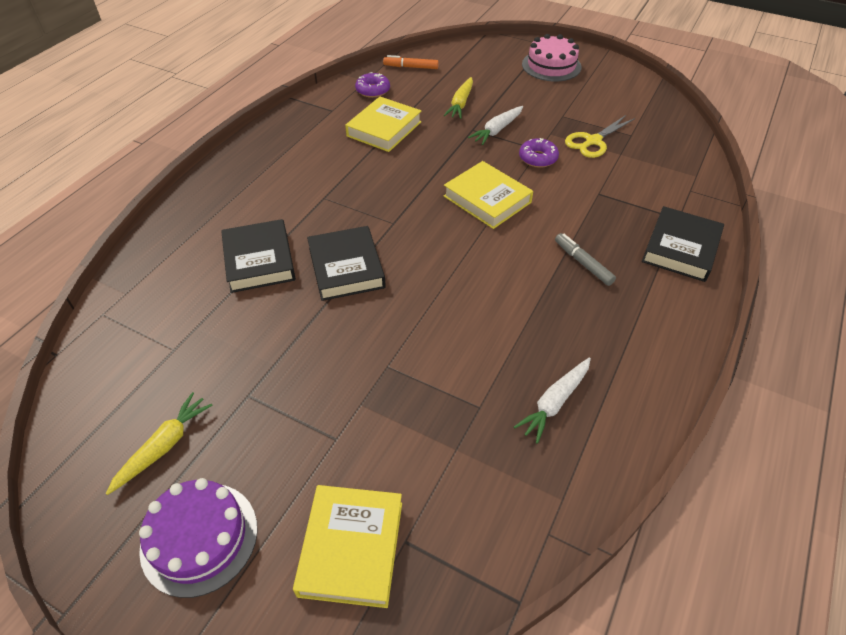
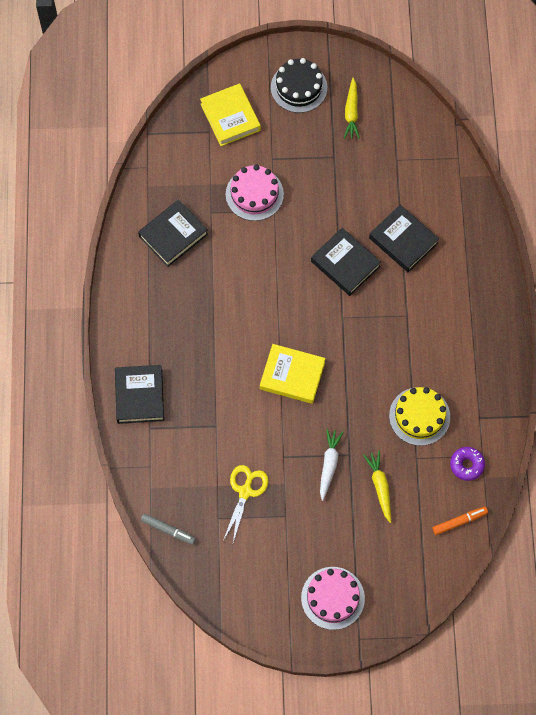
camera: 150 degrees right, 20 degrees up
(199, 538) = (299, 87): purple cake -> black cake
(384, 129) = (419, 416): yellow book -> yellow cake
(399, 401) = (254, 194): none -> pink cake
(538, 158) = (279, 444): purple donut -> none
(554, 402) = (173, 235): white carrot -> black book
(583, 263) = (199, 347): grey marker -> grey marker (168, 530)

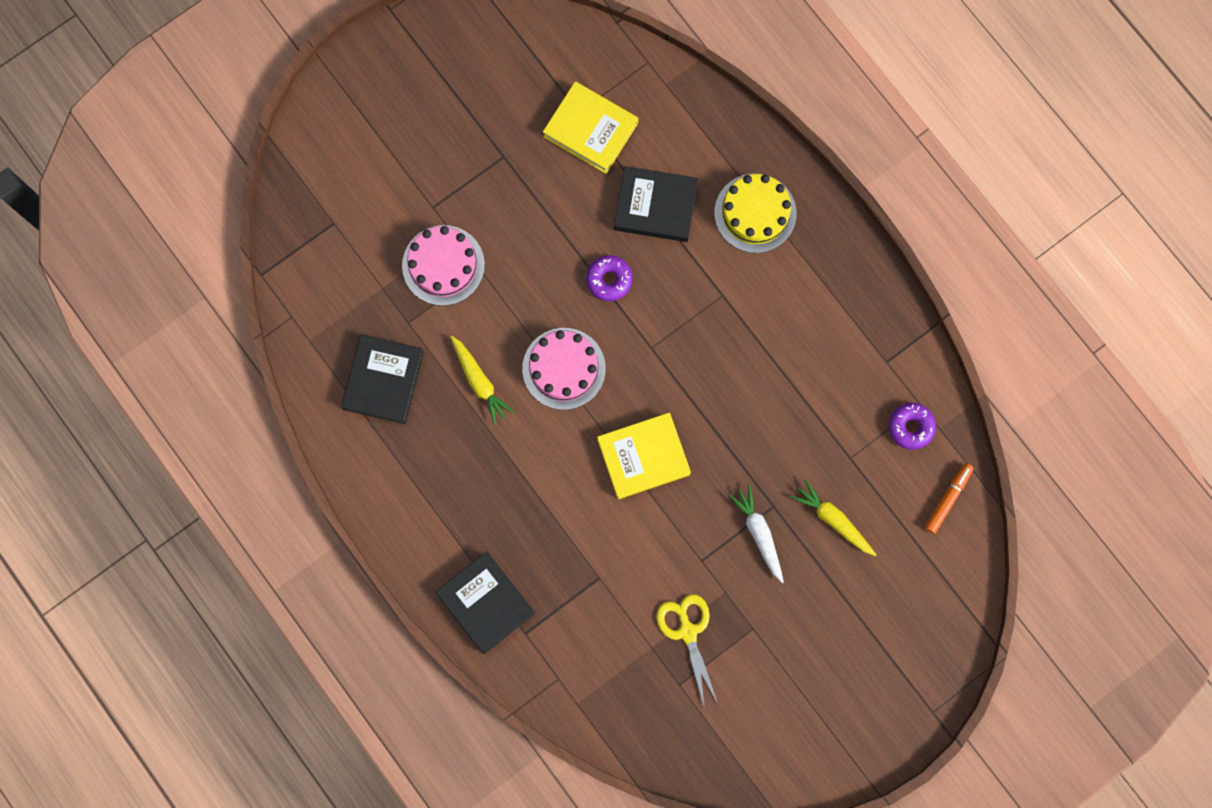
camera: 35 degrees left, 10 degrees up
(168, 530) = (633, 738): grey marker -> none
(230, 117) = (346, 188): yellow book -> yellow book (590, 130)
(299, 87) = (401, 96): black cake -> none
(332, 598) = (871, 686): pink cake -> pink cake (564, 368)
(345, 264) = (609, 280): black book -> purple donut
(351, 112) = (485, 87): yellow carrot -> yellow carrot (479, 382)
(419, 416) = (819, 406): yellow cake -> yellow cake (755, 213)

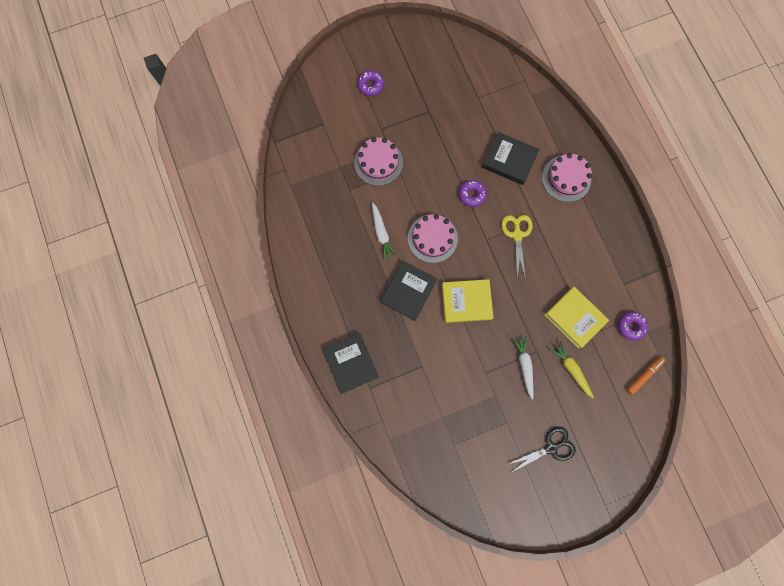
camera: 15 degrees right, 0 degrees up
(384, 380) = (327, 218): black book -> black book (408, 291)
(395, 137) = (370, 85): none -> purple donut
(479, 382) = (381, 233): yellow carrot -> white carrot
(590, 130) = (482, 109): yellow book -> yellow book (574, 318)
(687, 632) = (467, 413): yellow scissors -> yellow scissors (517, 235)
(755, 213) = (566, 178): yellow cake -> pink cake
(829, 649) = (550, 447): none -> black scissors

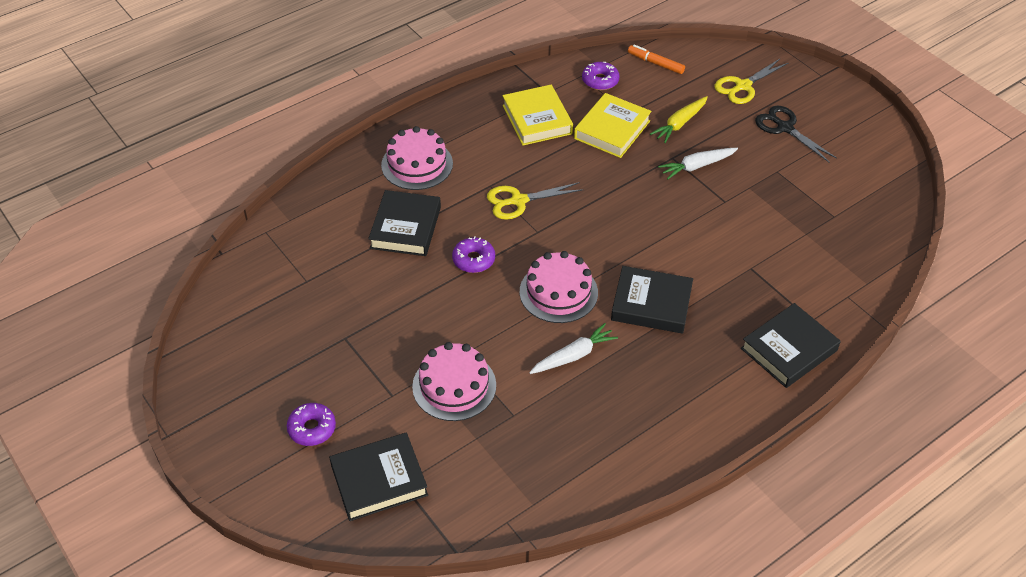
camera: 105 degrees left, 30 degrees down
(328, 113) = (379, 480): none -> black book
(466, 302) = (638, 237): yellow book -> yellow book (537, 119)
(604, 434) = (743, 86): none -> yellow scissors

